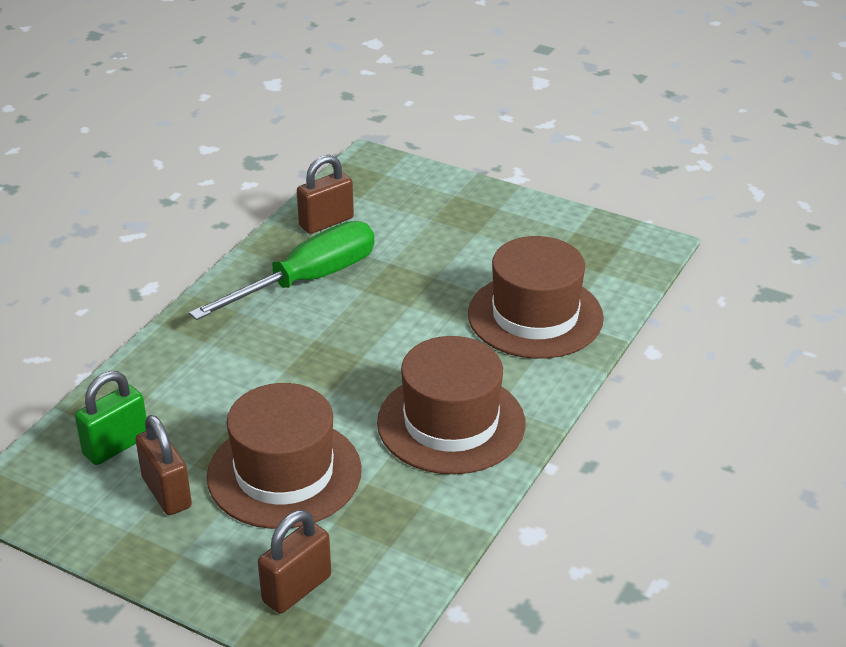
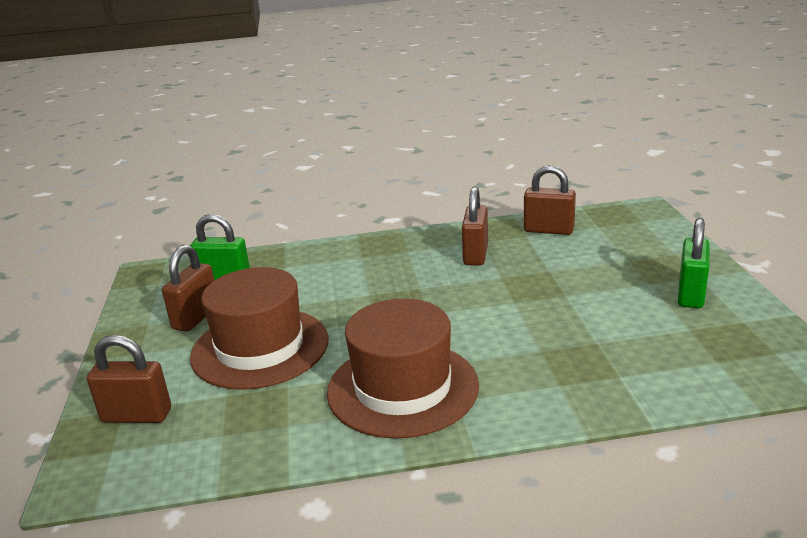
camera: 55 degrees right, 10 degrees down
(306, 281) = (475, 254): green screwdriver -> brown padlock
(516, 227) = (690, 294): none -> green padlock
(535, 316) = (597, 359): brown hat -> none

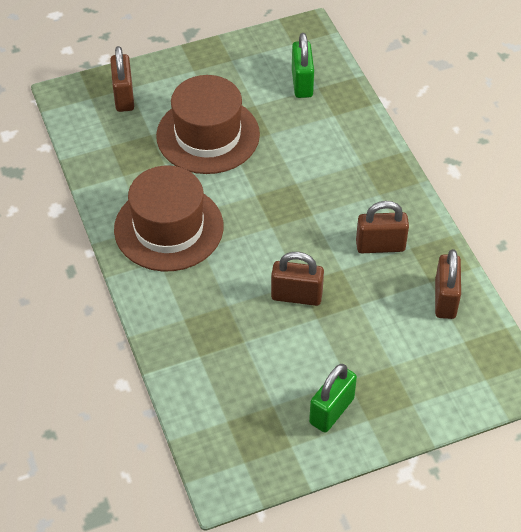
camera: 75 degrees right, 25 degrees up
(196, 317) = (243, 85): brown padlock -> brown padlock (296, 296)
(690, 294) = (331, 411): green padlock -> green padlock turned 60 degrees counterclockwise

